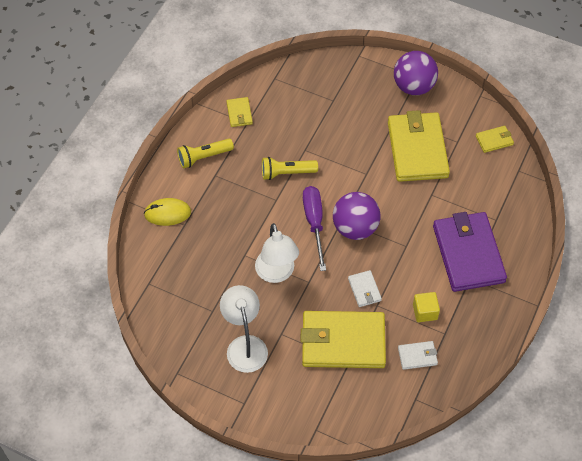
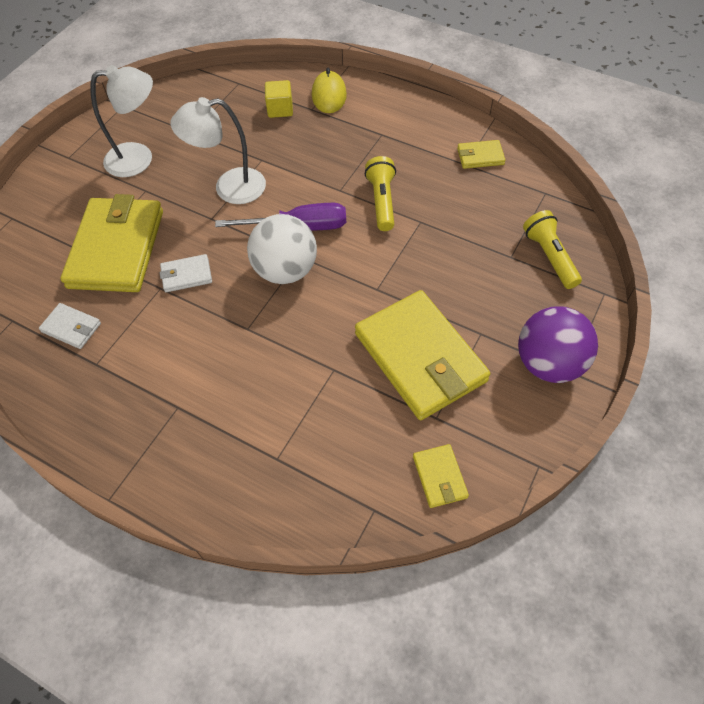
camera: 95 degrees right, 0 degrees up
(203, 157) = (409, 124): yellow flashlight -> yellow flashlight (549, 256)
(355, 228) = (285, 270): purple ball -> white ball
(417, 149) = (420, 357): yellow wallet -> yellow wallet turned 60 degrees clockwise
(417, 356) = (71, 327): white wallet -> white wallet turned 60 degrees counterclockwise
(425, 312) = (135, 342): yellow cube -> yellow cube (280, 109)
(468, 254) = (220, 409): purple wallet -> none

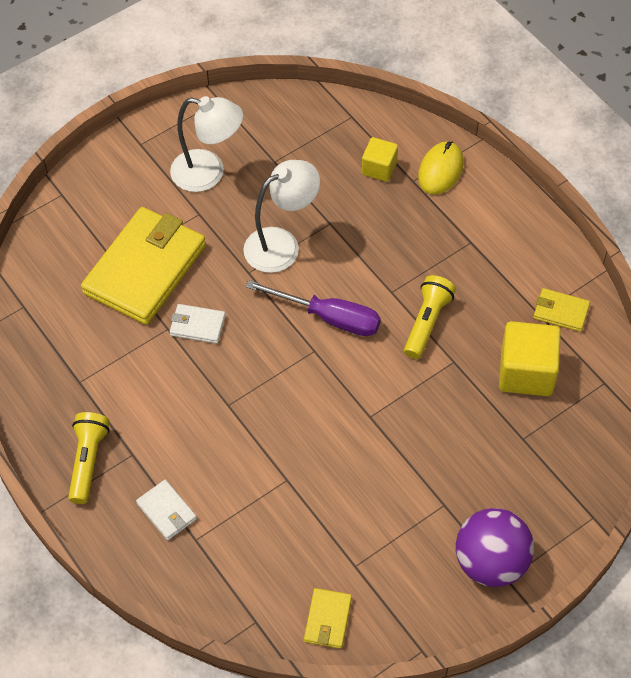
camera: 25 degrees right, 0 degrees up
(71, 327) = (72, 336): white wallet -> white wallet (167, 511)
(229, 188) = (282, 244): white lamp -> white lamp turned 135 degrees clockwise
(285, 270) = (292, 360): white ball -> none
(420, 357) = (372, 503): yellow wallet -> none
(482, 208) = (526, 372): none -> yellow cube
(549, 256) = (562, 455): yellow flashlight -> yellow flashlight (88, 461)

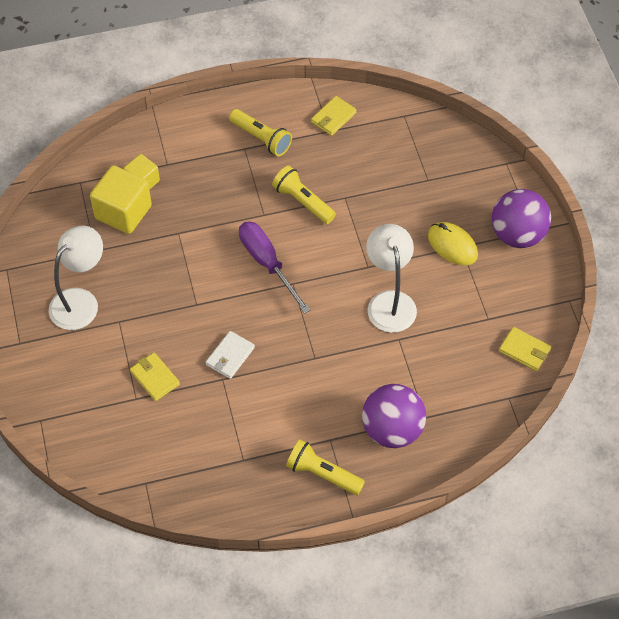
camera: 70 degrees left, 0 degrees up
(145, 269) = (155, 378): yellow wallet -> yellow wallet, size x0.43
(167, 511) = (392, 430): white wallet -> purple ball
(282, 244) = (181, 272): white lamp -> white lamp (389, 302)
(329, 317) = (267, 263): purple screwdriver -> purple screwdriver turned 75 degrees counterclockwise
(440, 170) = (167, 143): yellow mouse -> yellow mouse (452, 245)
(492, 253) = (261, 139): none -> yellow flashlight
(526, 372) = (374, 157): yellow cube -> yellow cube (123, 212)

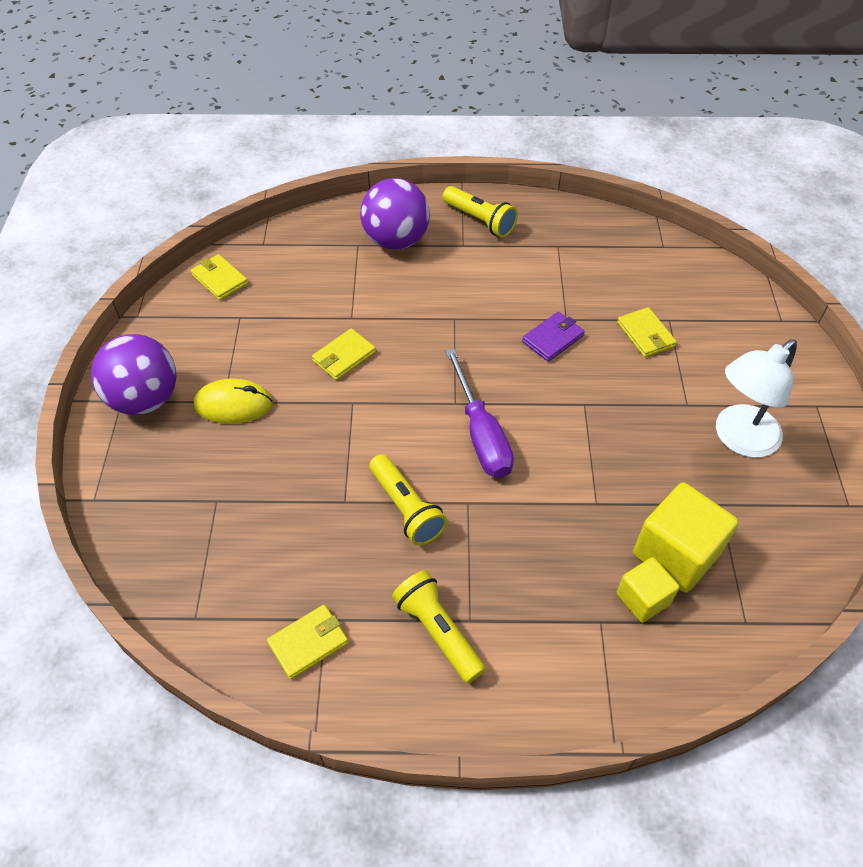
camera: 165 degrees left, 5 degrees down
(230, 356) = (553, 339): white wallet -> purple wallet
(389, 302) = (344, 357): white lamp -> yellow wallet
(452, 245) = (233, 404): yellow mouse -> yellow mouse turned 60 degrees counterclockwise

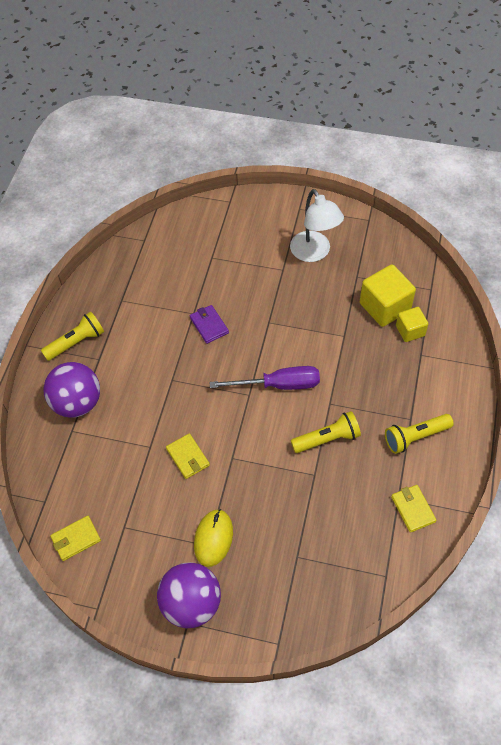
camera: 75 degrees left, 5 degrees up
(645, 335) = (221, 273): yellow wallet -> none

